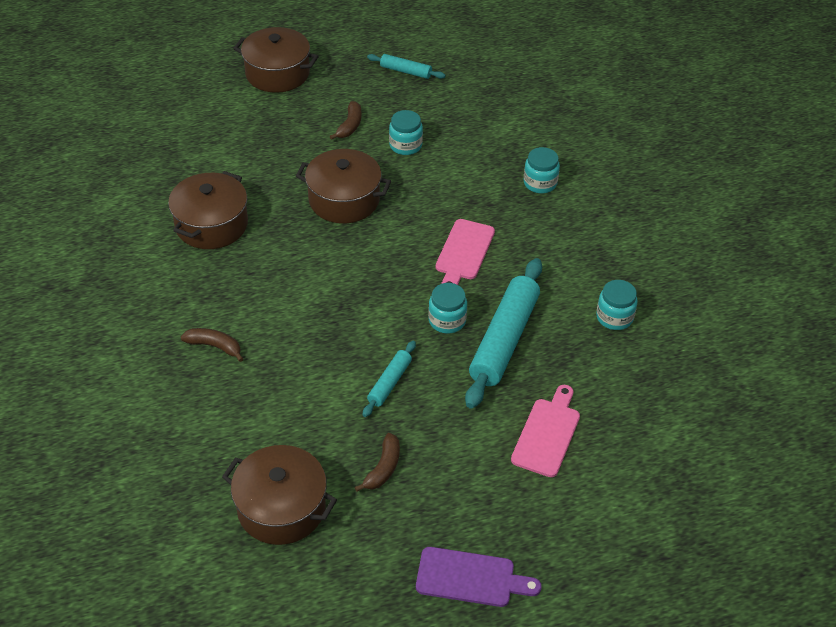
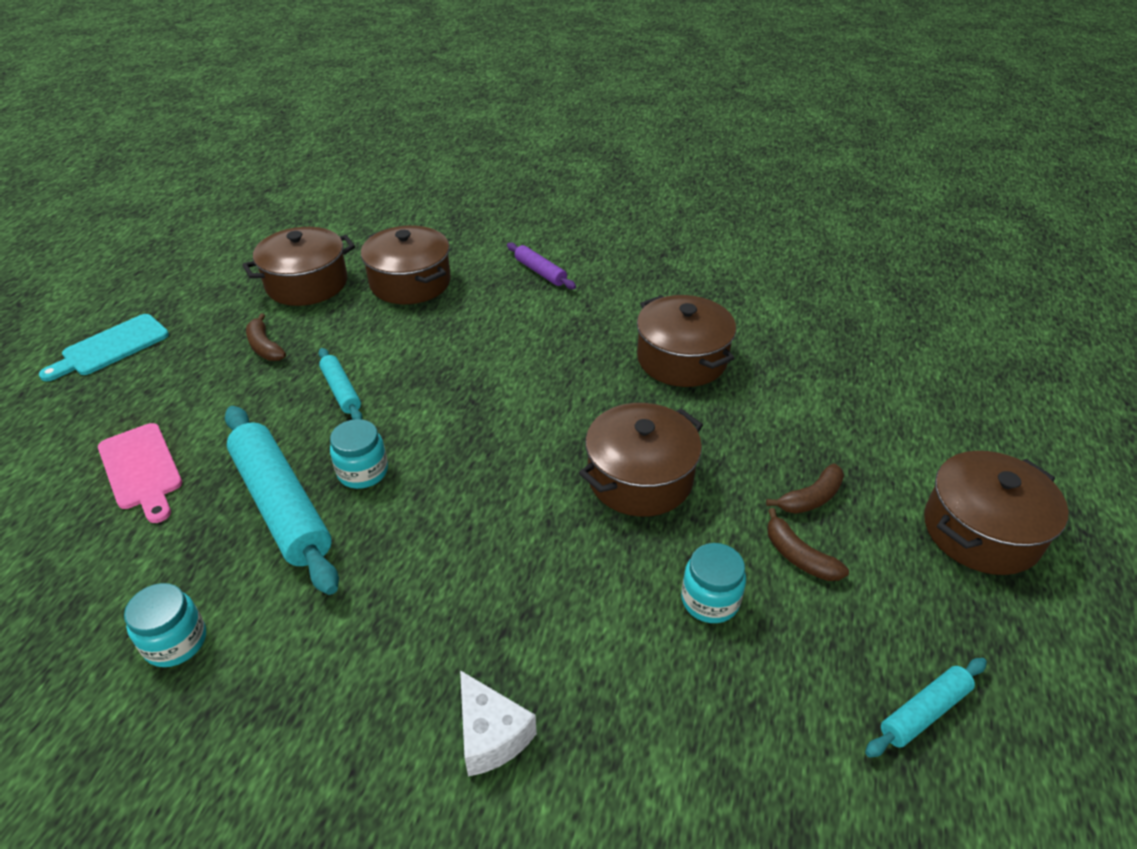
camera: 125 degrees right, 5 degrees down
(148, 354) = (540, 272): none -> purple rolling pin
(214, 346) = (509, 307): brown banana -> brown banana (811, 498)
(226, 432) = (410, 282): none -> brown pot
(463, 252) = (444, 546): pink cutting board -> none
(470, 578) = (111, 347): purple cutting board -> turquoise cutting board
(540, 183) = (491, 735): turquoise jar -> white cheese

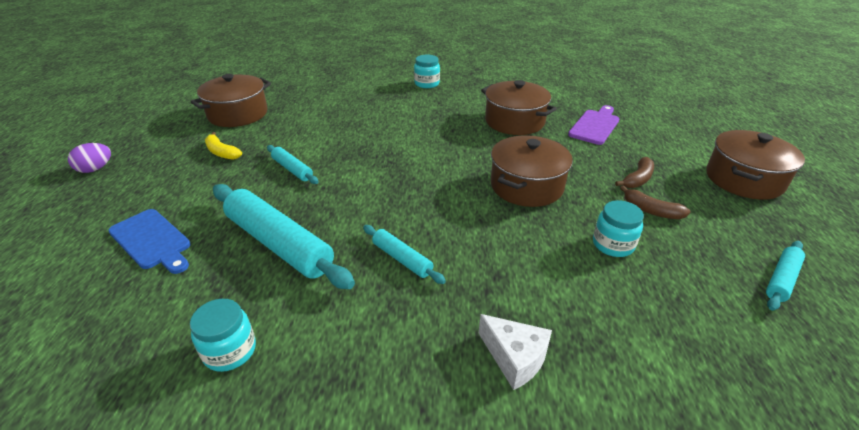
camera: 15 degrees left, 5 degrees down
(111, 347) = (95, 169): turquoise cutting board -> purple egg
(141, 469) = (152, 241): pink cutting board -> blue cutting board
(265, 347) = (222, 152): brown banana -> yellow banana
(363, 472) = (332, 213): turquoise jar -> turquoise jar (427, 84)
(410, 282) = (313, 105): brown pot -> none
(419, 560) = (402, 259): none -> turquoise rolling pin
(540, 272) = (398, 90): purple rolling pin -> none
(801, 388) = (595, 126): none -> purple cutting board

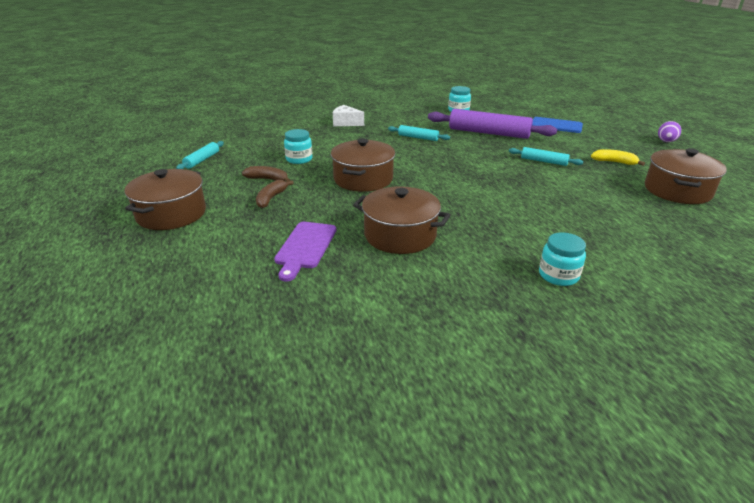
camera: 160 degrees right, 5 degrees down
(279, 244) = (488, 133): turquoise rolling pin -> purple rolling pin

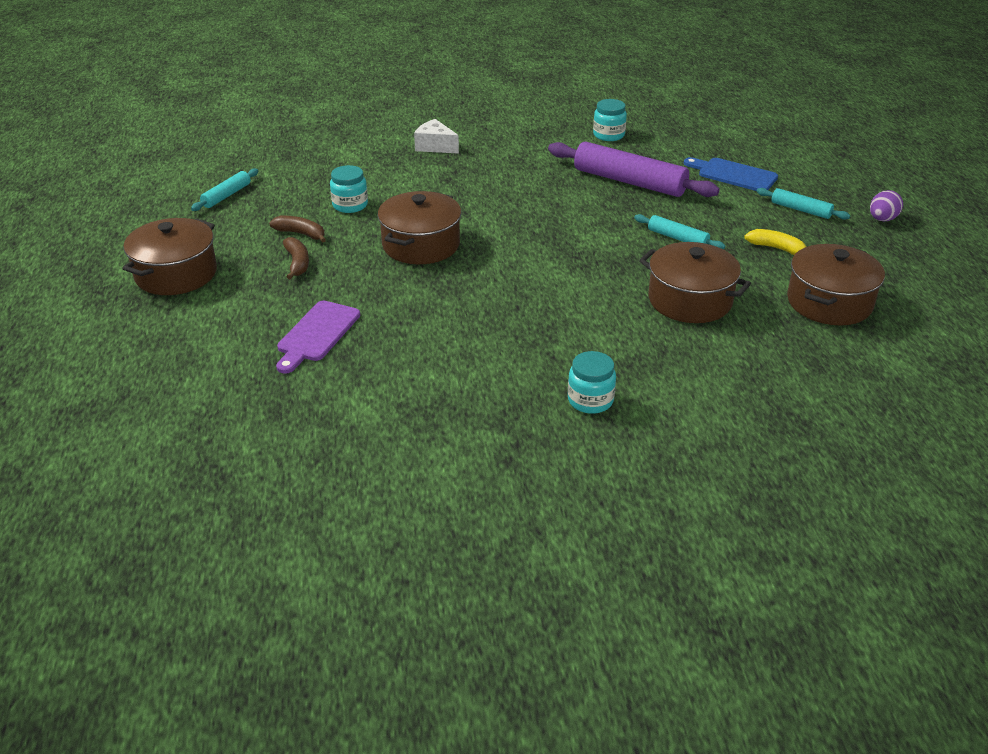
camera: 10 degrees right, 5 degrees up
(271, 198) = (297, 263): brown banana -> brown banana turned 135 degrees clockwise
(400, 235) = (432, 330): brown pot -> brown pot (690, 300)
(418, 137) = (524, 182): turquoise rolling pin -> turquoise rolling pin (801, 210)

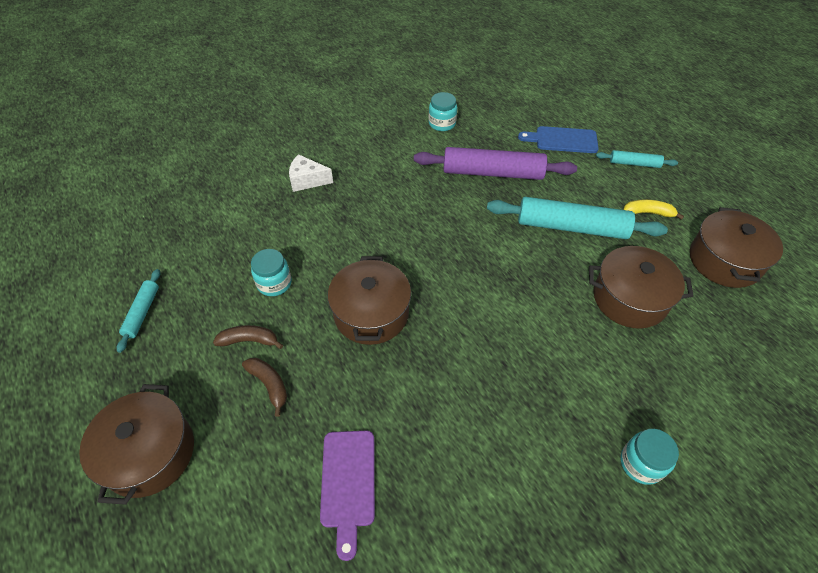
camera: 25 degrees left, 15 degrees up
(677, 238) = (571, 227): turquoise rolling pin -> turquoise rolling pin, size x1.99
(882, 219) = (693, 155): purple egg -> none

